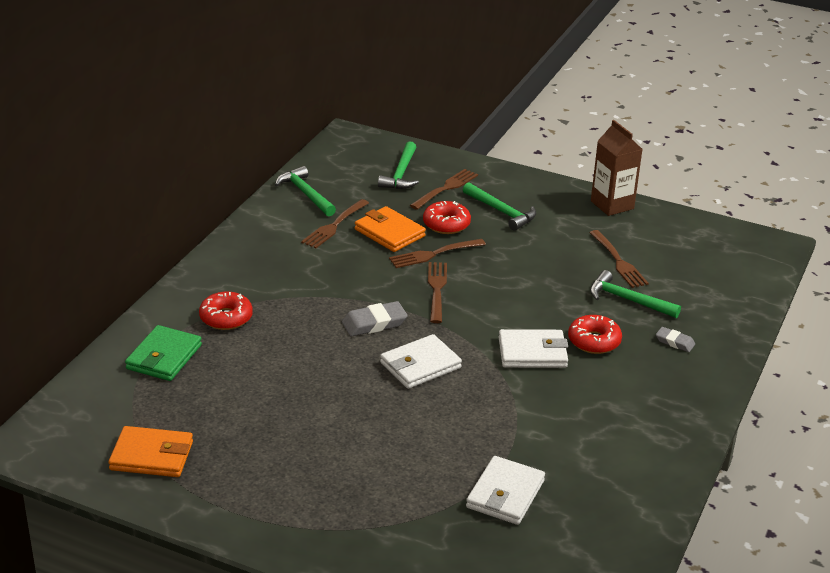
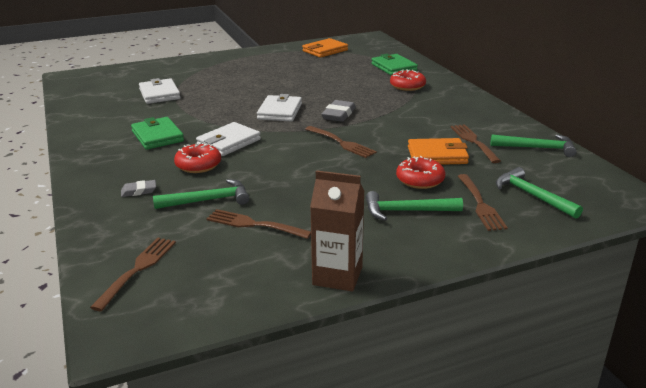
camera: 135 degrees right, 5 degrees down
(434, 254) = (385, 159): brown fork -> brown fork (137, 270)
(590, 406) = (157, 136): none -> green wallet

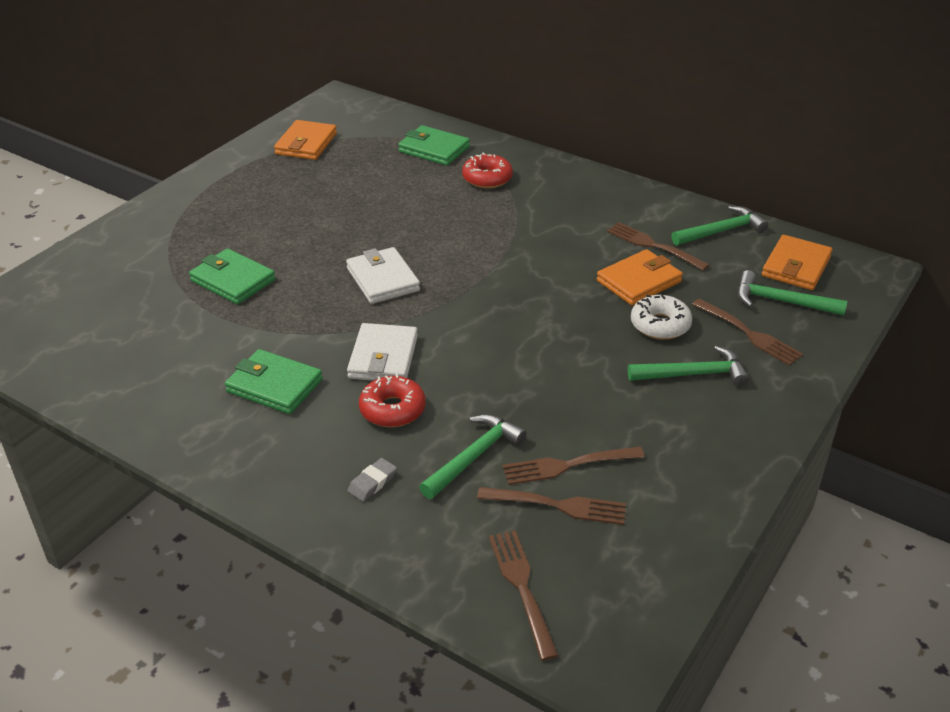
camera: 35 degrees left, 10 degrees up
(159, 94) = (171, 309): white wallet -> none
(204, 92) = (233, 280): none -> green wallet
(337, 276) = (723, 488): brown carton -> none
(339, 114) = (461, 258): grey eraser -> none
(341, 143) = (517, 303): brown fork -> brown fork (557, 506)
(406, 211) = (693, 374): green hammer -> green hammer turned 150 degrees counterclockwise
(420, 180) = (660, 325): red donut -> white donut
(572, 181) = (796, 266): none -> orange wallet

